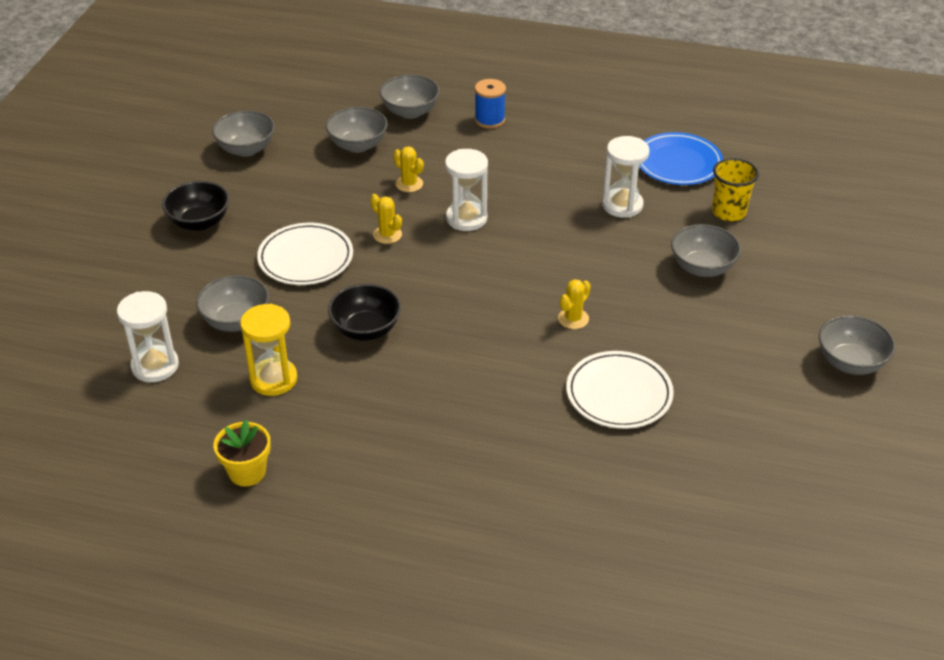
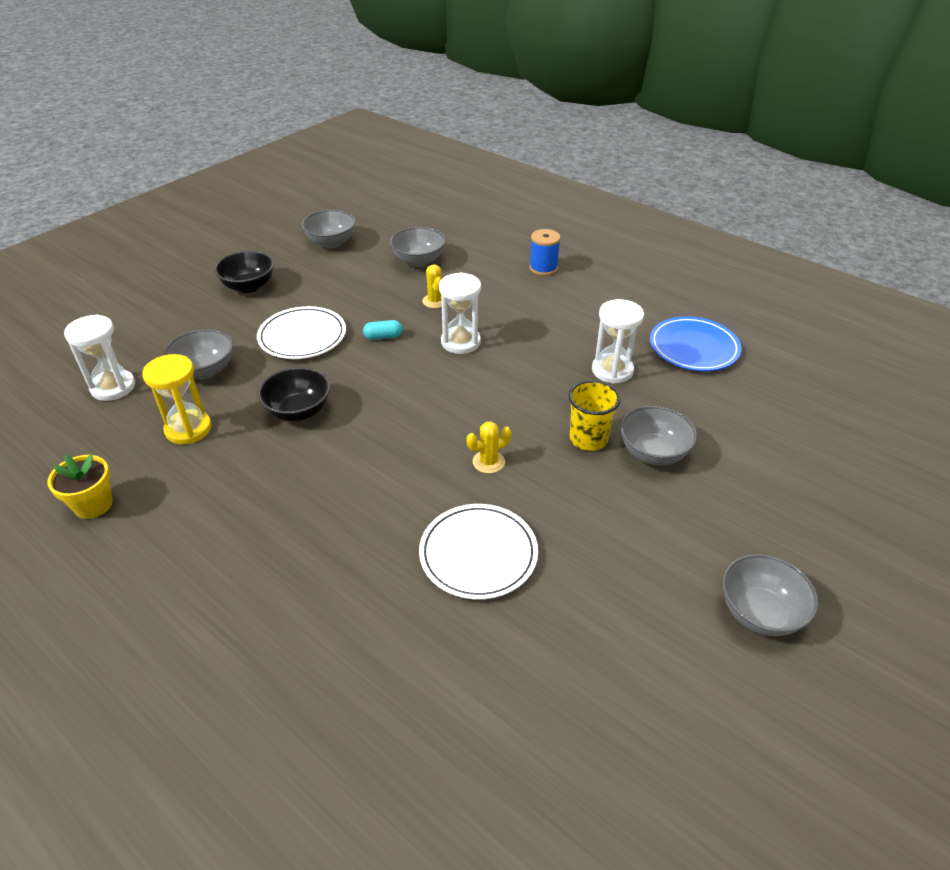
camera: 25 degrees right, 0 degrees up
(387, 235) = (383, 337): yellow cactus -> turquoise capsule
(410, 112) = (481, 246): grey bowl -> none
(728, 212) = (716, 407): yellow cup -> yellow cup (588, 439)

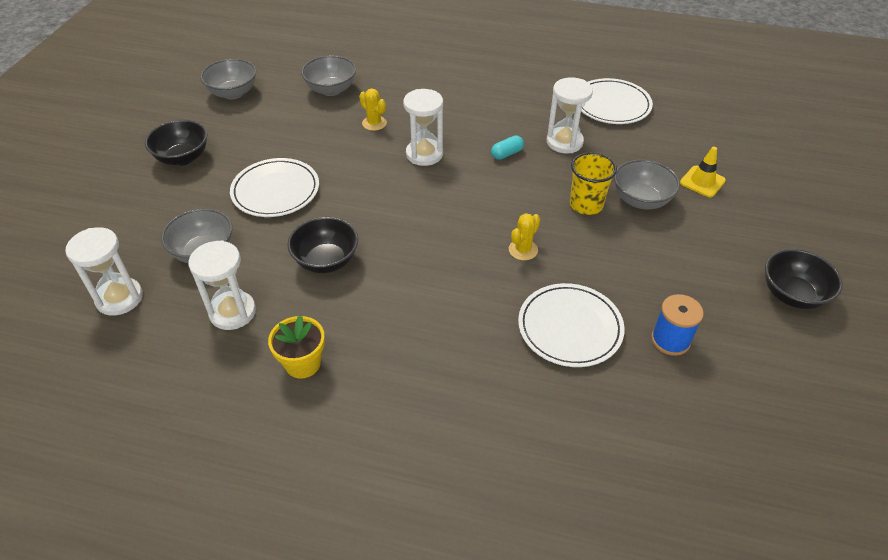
camera: 25 degrees left, 5 degrees up
(93, 505) = (194, 415): yellow flower pot -> yellow flower pot (303, 363)
(188, 429) = (232, 312): yellow hourglass -> white hourglass
(383, 337) = (352, 169): turquoise capsule -> turquoise capsule (507, 154)
(543, 268) = (446, 68): blue spool -> blue spool (670, 340)
(693, 348) = (612, 105): blue plate -> white plate
(740, 456) = (702, 182): none -> yellow traffic cone
(760, 613) = (792, 295): grey bowl -> black bowl

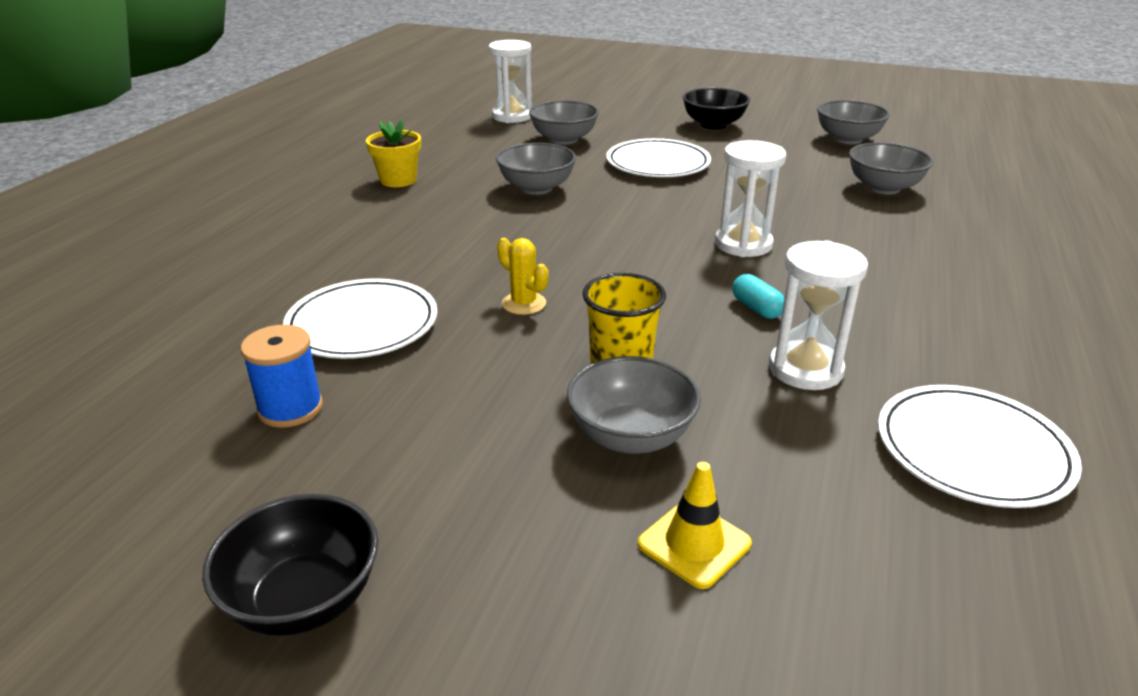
camera: 95 degrees right, 15 degrees down
(232, 312) = (478, 153): white hourglass -> none
(326, 261) = (536, 188): black bowl -> grey bowl
(374, 123) = (810, 213): yellow cactus -> none

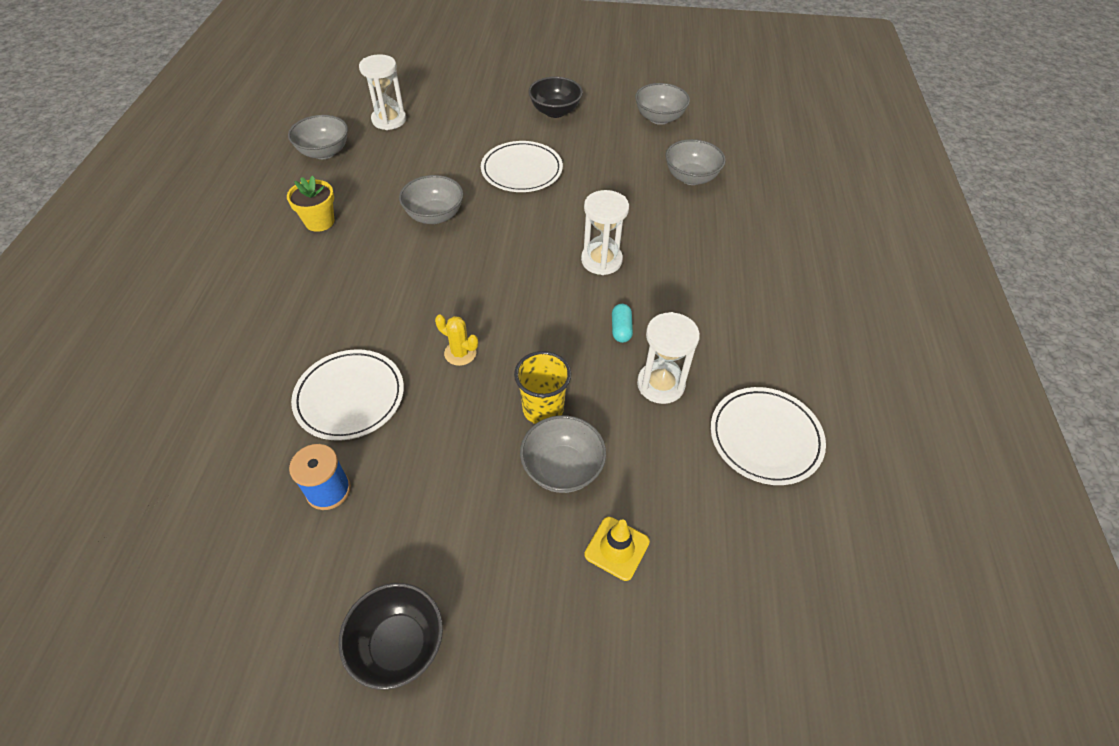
camera: 15 degrees left, 20 degrees up
(564, 139) = (440, 147): grey bowl -> grey bowl (324, 152)
(756, 308) = (621, 329): turquoise capsule -> turquoise capsule turned 45 degrees clockwise

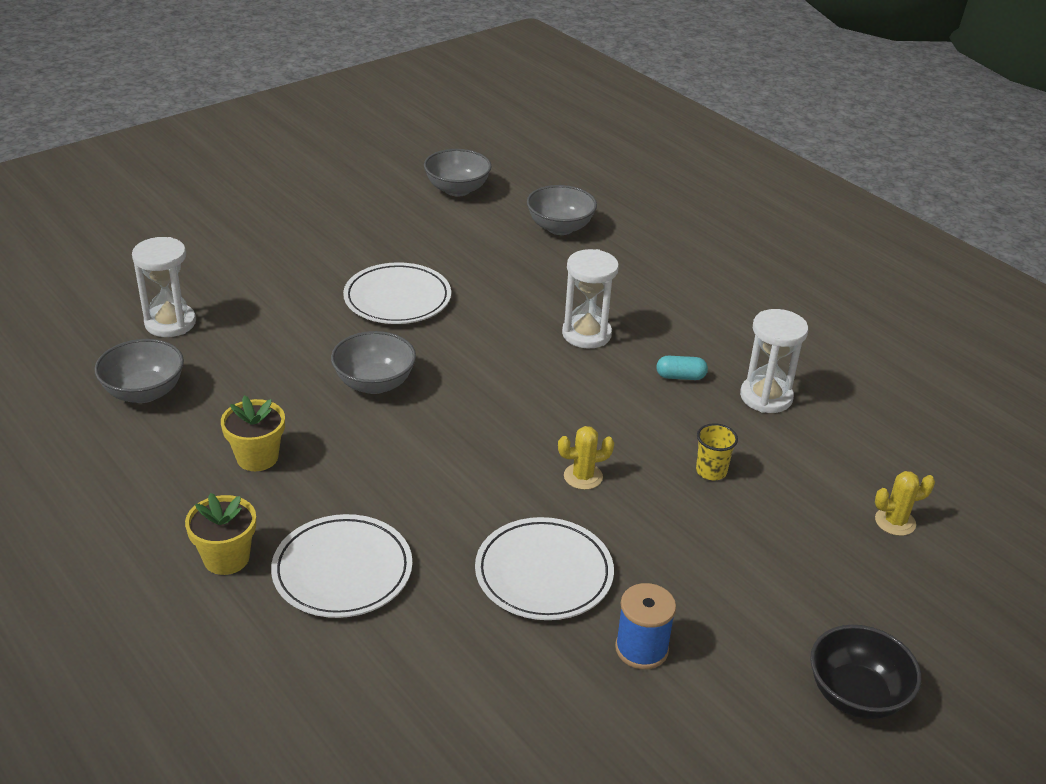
camera: 45 degrees left, 15 degrees down
(229, 268) = (226, 558): none -> yellow flower pot
(543, 409) = (711, 471): yellow cup -> yellow cup, size x0.66
(555, 111) = (346, 229): black bowl -> none
(562, 468) = (786, 500): grey bowl -> none
(617, 548) = (895, 522): yellow traffic cone -> yellow cactus
(621, 329) = (680, 376): turquoise capsule -> turquoise capsule turned 45 degrees counterclockwise
(765, 438) = (880, 386): white plate -> white plate (342, 571)

